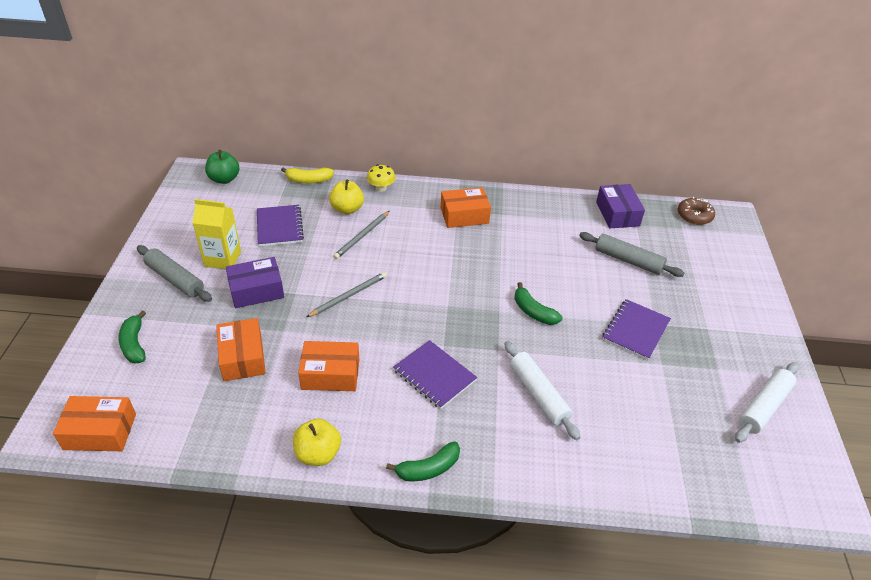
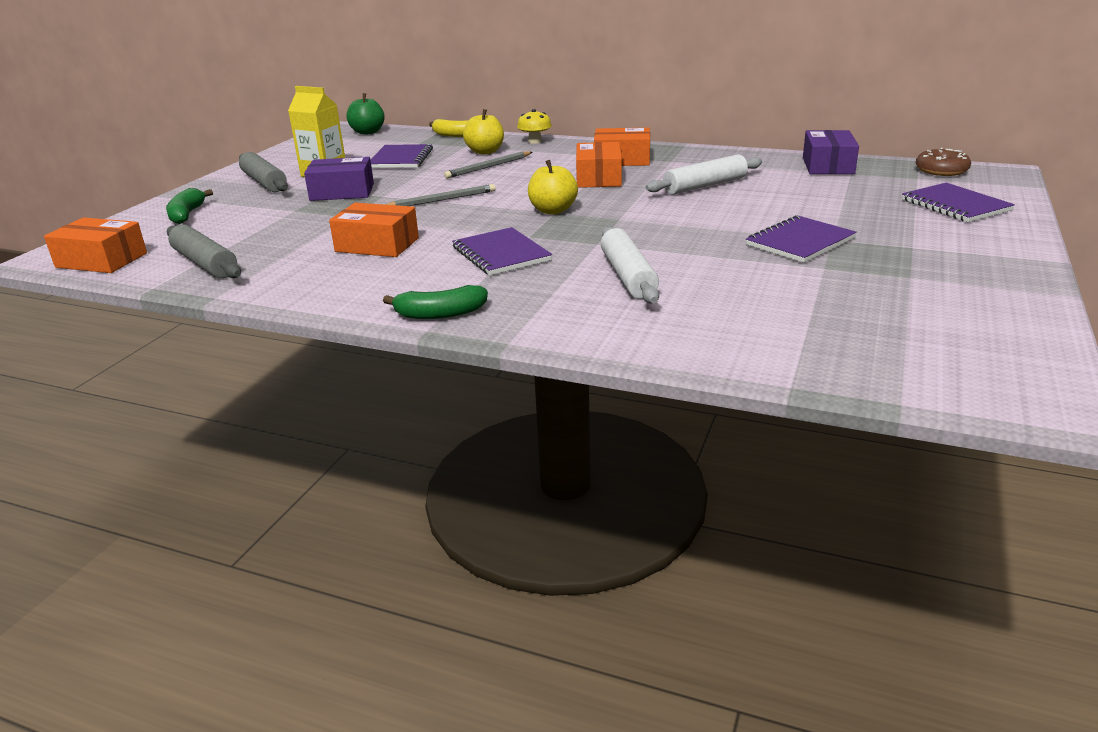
camera: 20 degrees right, 15 degrees down
(242, 357) = (289, 229): orange box -> orange box (598, 178)
(318, 454) = (316, 292): yellow apple -> yellow apple (553, 210)
(533, 311) = (664, 221): green banana -> none
(628, 260) = (822, 195): grey rolling pin -> grey rolling pin (205, 263)
(717, 267) = (955, 205): none -> purple notebook
(764, 407) = (970, 310): white rolling pin -> white rolling pin (705, 186)

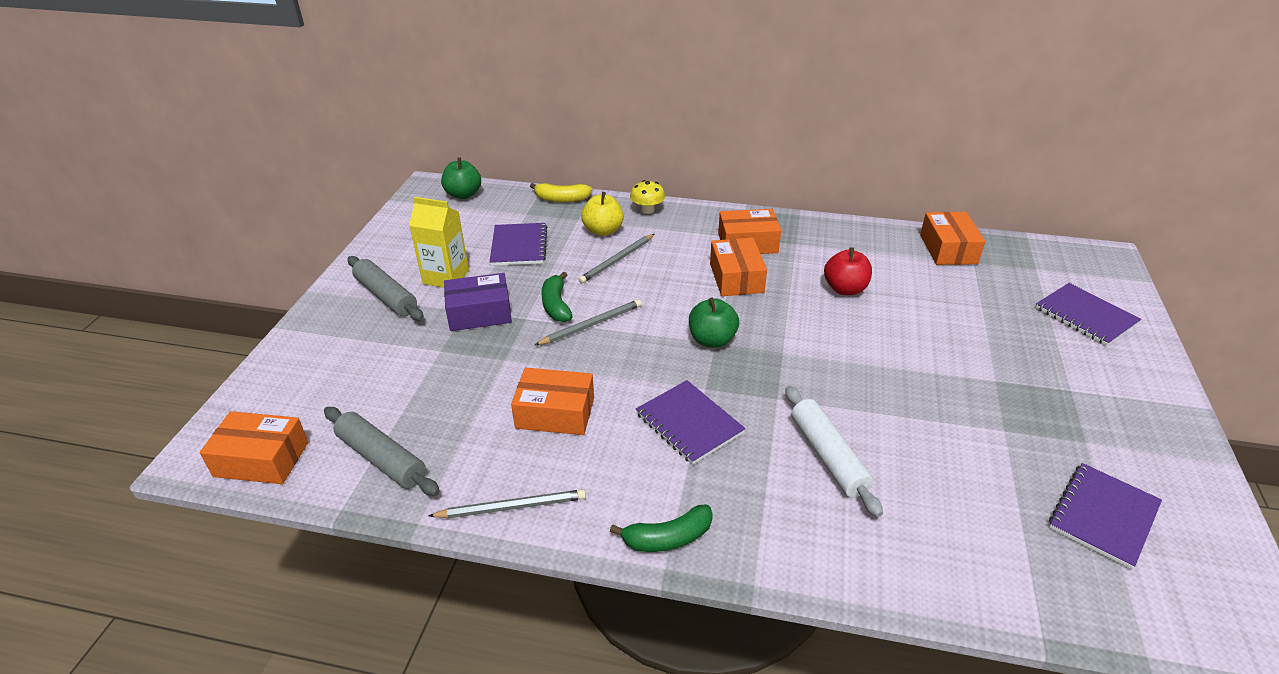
camera: 10 degrees left, 10 degrees up
(187, 214) = (324, 364): green banana -> green banana (556, 305)
(305, 292) = (512, 507): none -> grey pencil
(553, 210) = (712, 340): yellow apple -> green apple
(705, 186) = (845, 289): white rolling pin -> red apple
(800, 242) = (968, 386): purple notebook -> purple notebook (1103, 516)
(828, 165) = (948, 249): purple box -> orange box
(941, 170) = (1053, 255): brown donut -> none

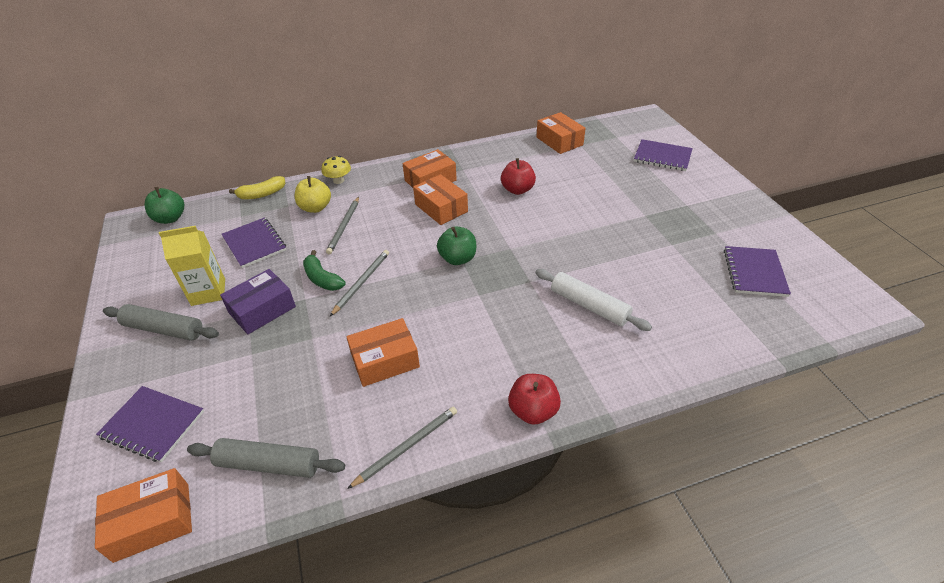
camera: 30 degrees left, 5 degrees up
(667, 538) = (533, 411): green banana -> red apple
(689, 423) = (487, 324): purple notebook -> purple notebook (153, 424)

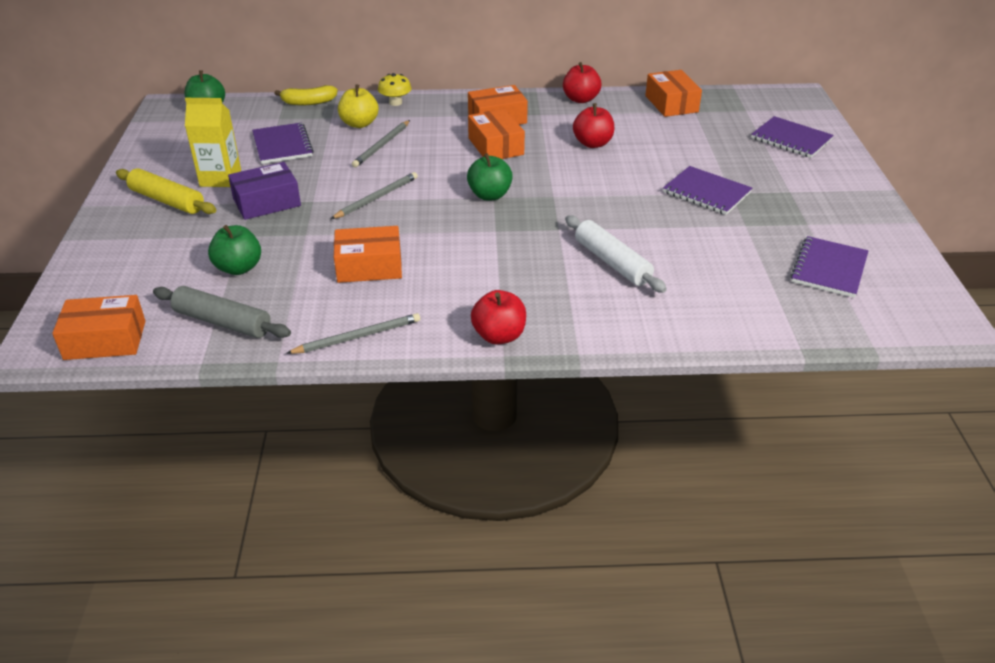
camera: 15 degrees right, 5 degrees down
(153, 424) = (130, 271): purple notebook -> purple notebook (706, 192)
(164, 329) = (167, 200): grey rolling pin -> yellow rolling pin
(262, 393) = (239, 268): none -> green apple
(322, 279) = (338, 187): green banana -> none
(488, 149) = (580, 99): none -> red apple

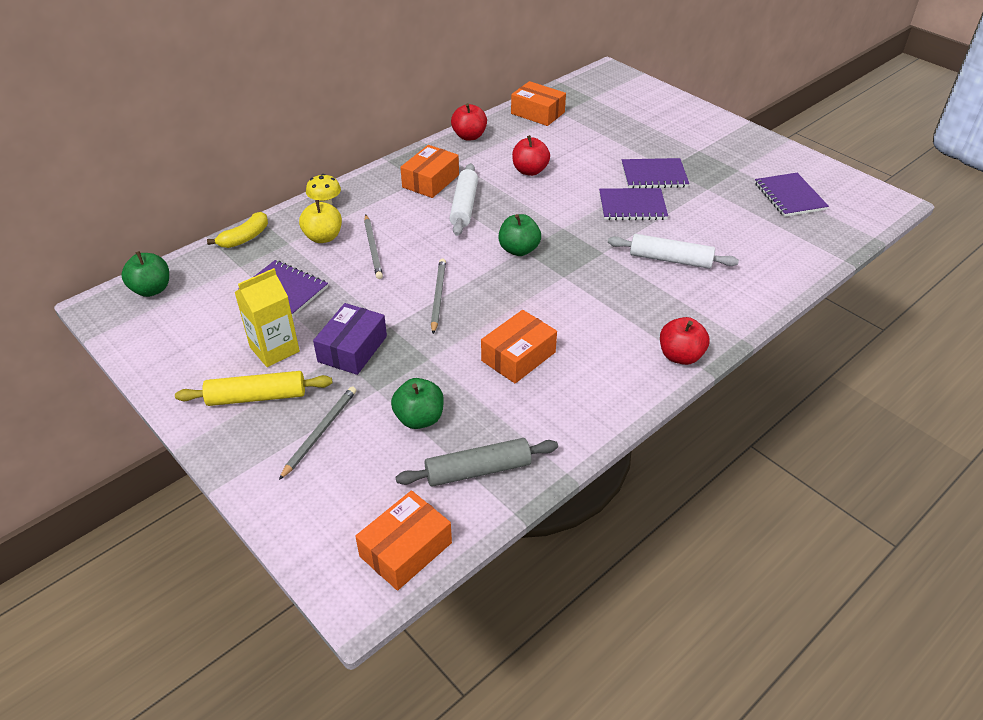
camera: 40 degrees left, 5 degrees up
(358, 337) = (593, 416): grey pencil -> grey pencil (320, 432)
(495, 146) = (464, 206): orange box -> white rolling pin
(791, 139) = (648, 109): purple notebook -> purple notebook (632, 206)

